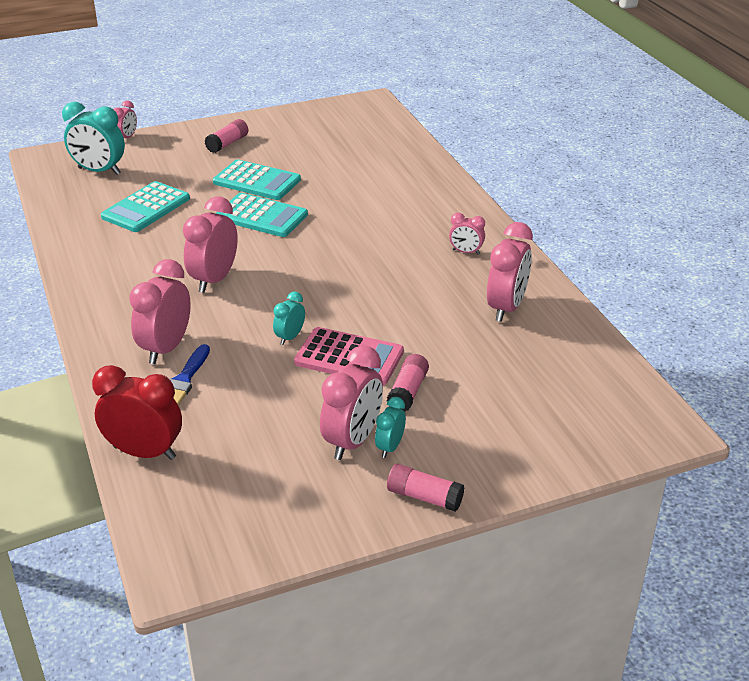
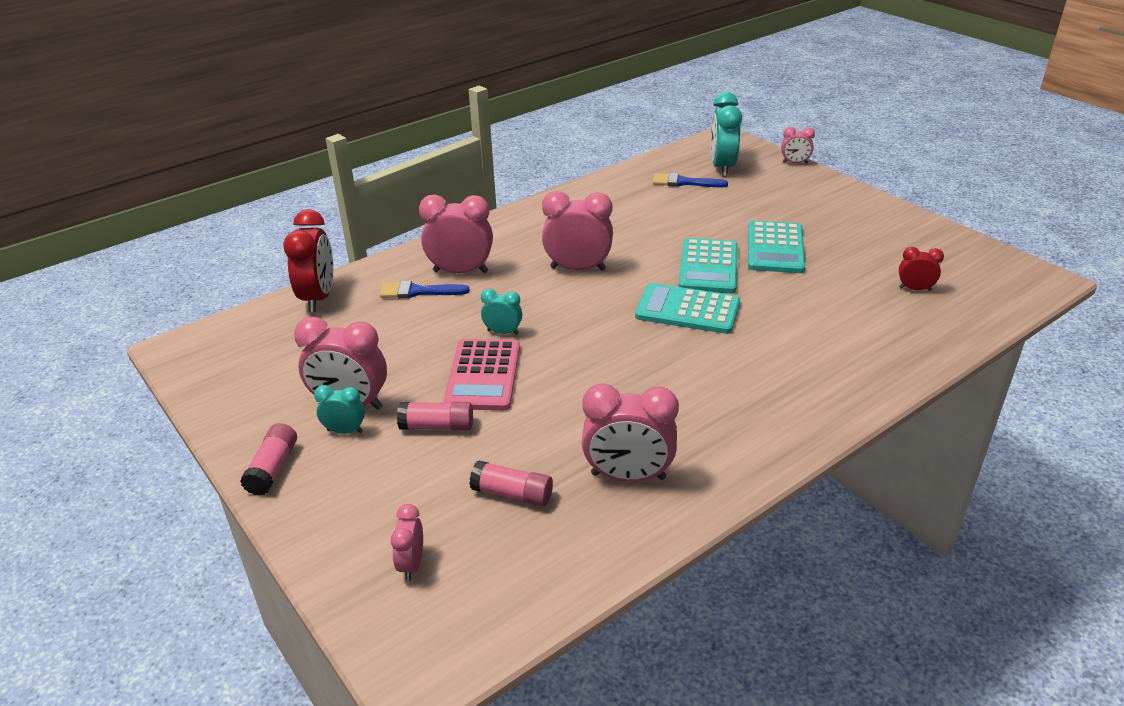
camera: 75 degrees right, 0 degrees up
(108, 195) = (684, 182): none -> blue brush
(146, 208) = (677, 205): turquoise calculator -> turquoise calculator (687, 310)
(227, 144) = (836, 214): pink glue stick -> pink glue stick (512, 494)
(353, 145) = (915, 289): none -> red clock
(466, 252) = (733, 421): pink clock -> pink clock (411, 564)

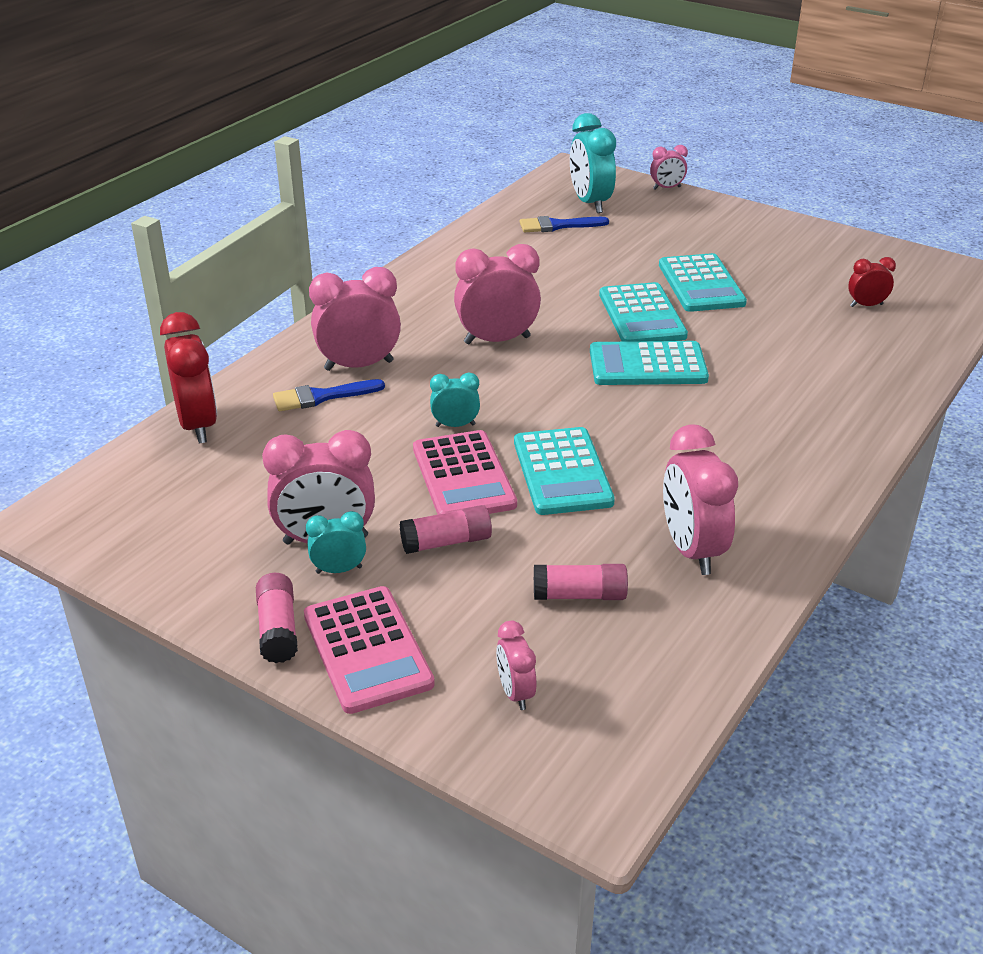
camera: 20 degrees left, 0 degrees up
(325, 500) = (367, 649): none -> pink calculator
(562, 387) = (562, 472): none -> turquoise calculator
(628, 476) = (692, 550): pink clock -> pink clock turned 90 degrees clockwise

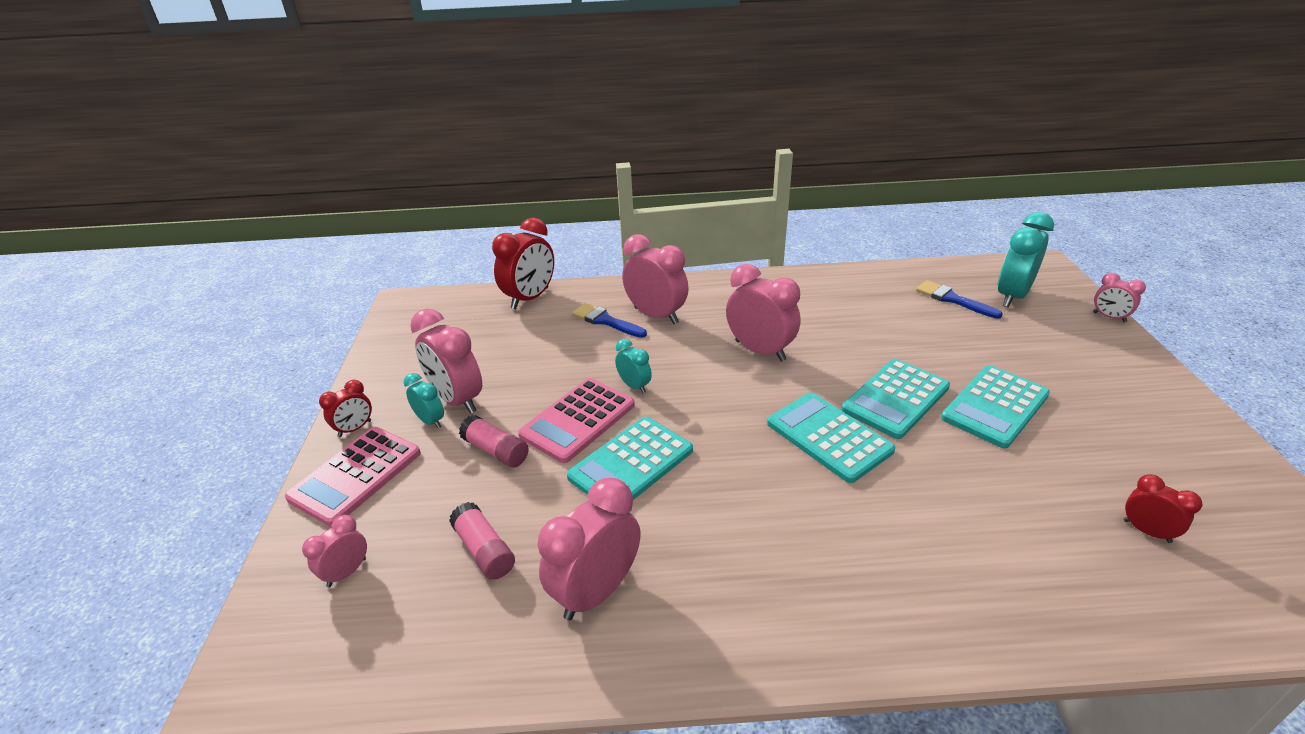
camera: 55 degrees right, 0 degrees up
(278, 629) = (355, 429): pink glue stick -> red clock

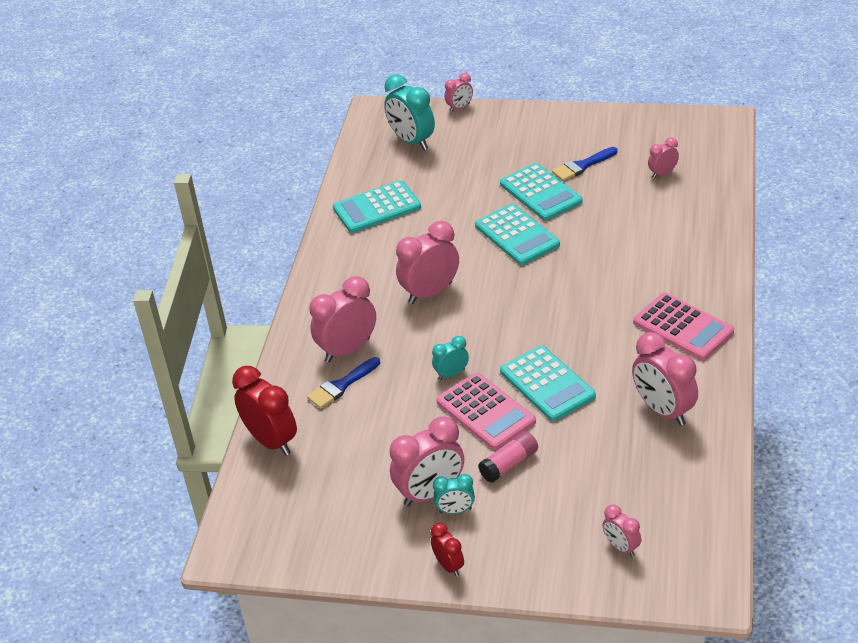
camera: 75 degrees left, 5 degrees up
(356, 475) = (514, 556): pink calculator -> pink calculator (683, 327)
(430, 421) = (455, 510): turquoise clock -> turquoise clock turned 150 degrees counterclockwise
(484, 550) = (616, 468): pink glue stick -> none
(828, 437) = (548, 277): turquoise calculator -> turquoise calculator (377, 208)
(953, 299) = (402, 172): blue brush -> blue brush (582, 166)
(1146, 531) = (662, 174): red clock -> pink clock

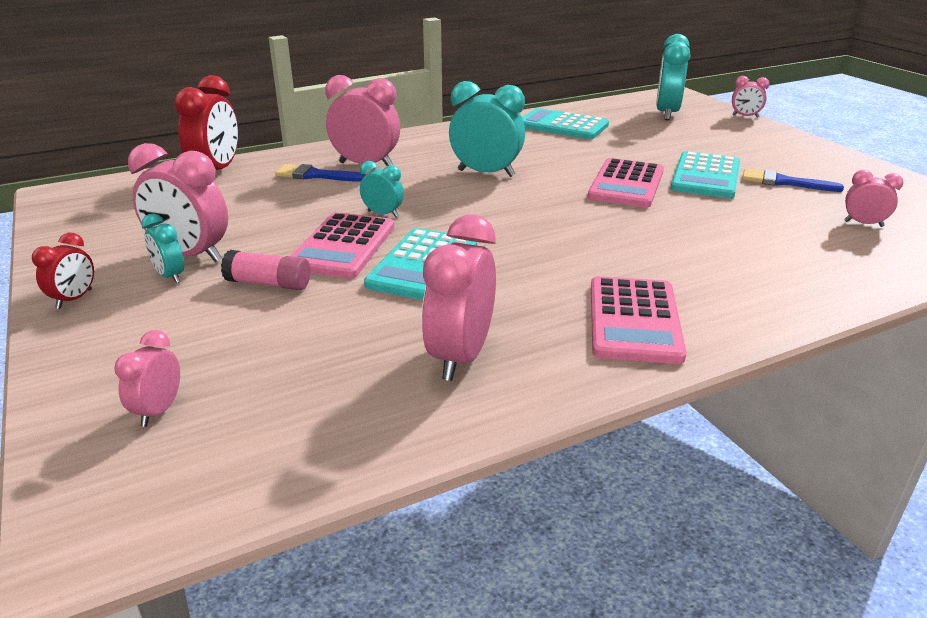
camera: 50 degrees right, 10 degrees down
(430, 293) = (486, 173): pink clock -> turquoise clock
(517, 235) = (626, 184): turquoise calculator -> pink calculator

